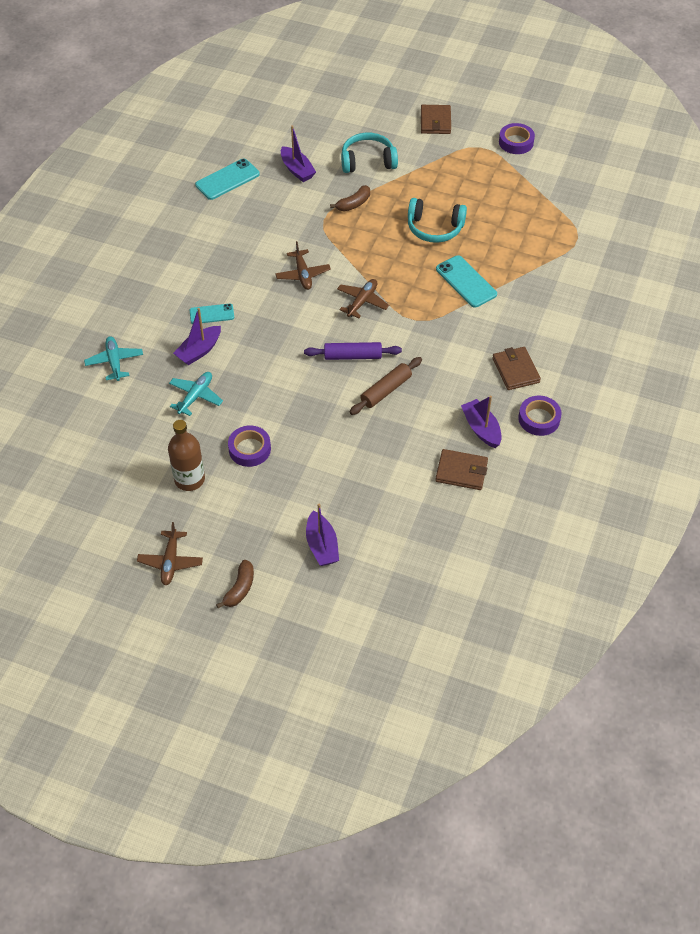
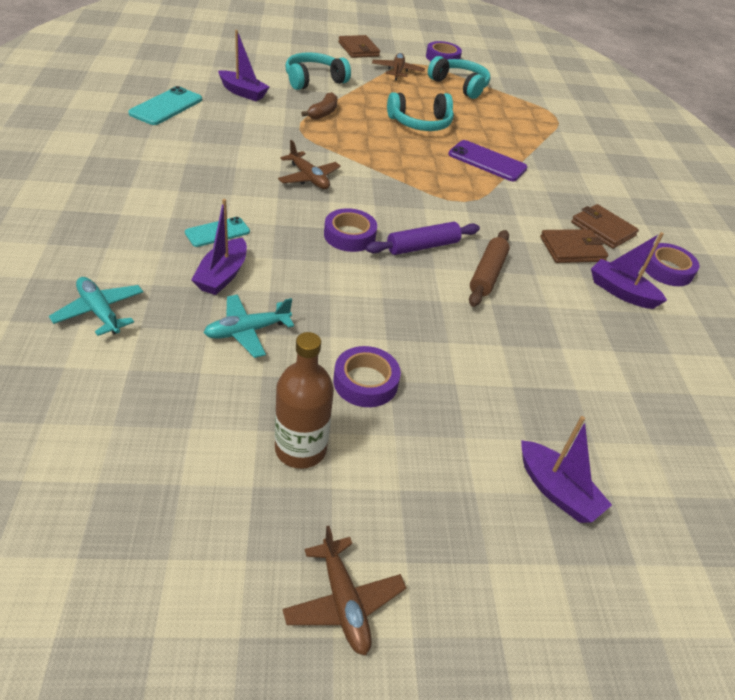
camera: 30 degrees left, 10 degrees down
(195, 396) = (247, 331): turquoise plane -> turquoise plane turned 120 degrees counterclockwise
(240, 589) = (487, 609): brown banana -> none
(303, 335) = (349, 235): none -> purple tape
(362, 302) = (394, 193): brown plane -> brown plane (397, 71)
(461, 471) = (642, 343): brown wallet -> brown wallet (572, 249)
(466, 282) = (487, 161): turquoise phone -> purple phone
(506, 184) = (459, 86): none -> turquoise headphones

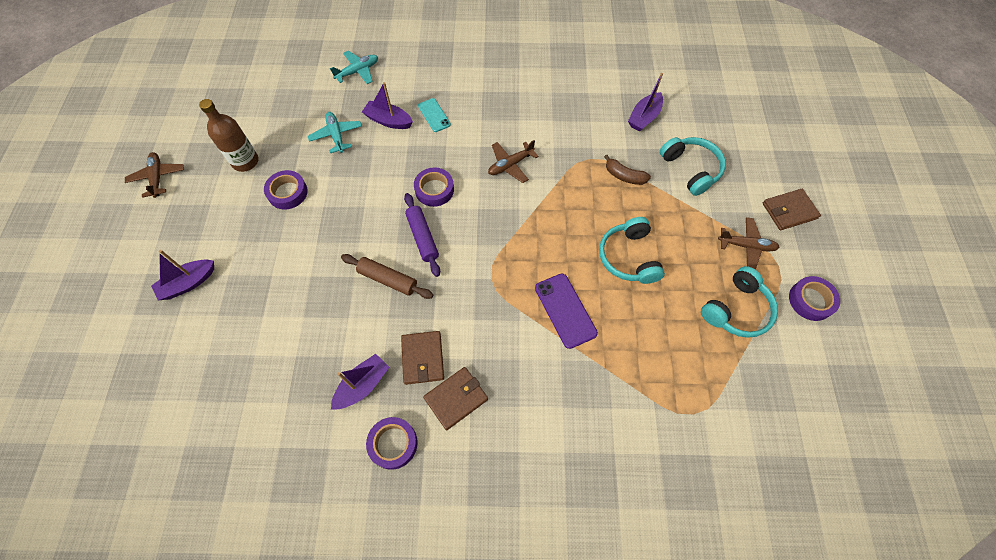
camera: 100 degrees right, 20 degrees up
(166, 106) = (601, 72): turquoise phone -> none
(343, 602) = (157, 178): brown plane -> brown plane turned 90 degrees clockwise
(487, 161) = (565, 310): purple phone -> purple phone turned 60 degrees counterclockwise

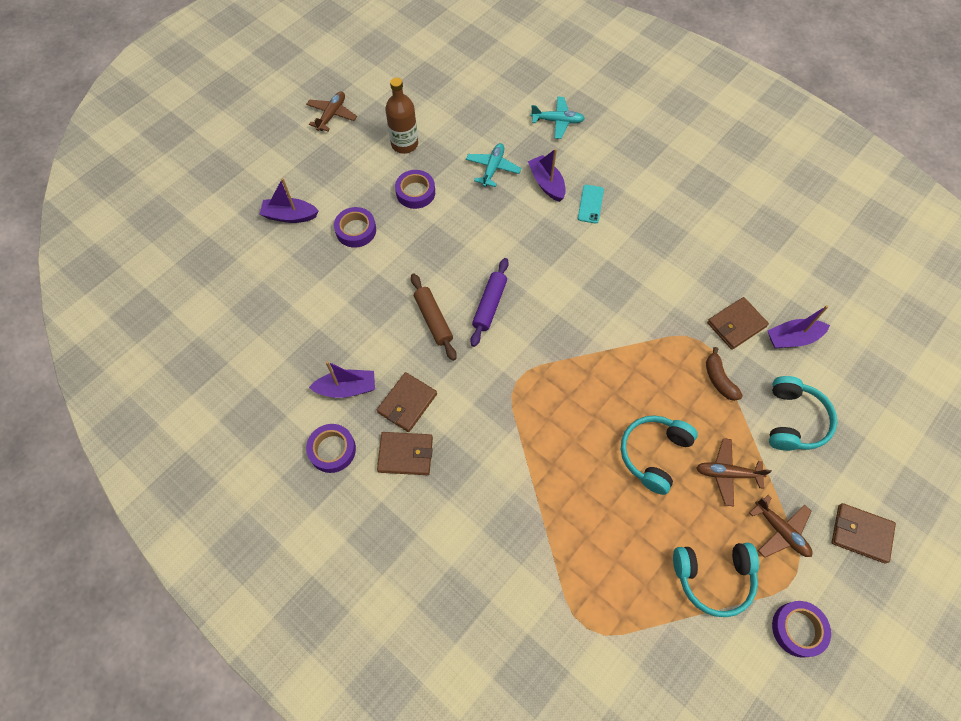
camera: 40 degrees right, 0 degrees up
(434, 190) = (534, 271): purple tape -> purple tape (356, 230)
(510, 165) = (619, 295): brown plane -> brown plane (727, 473)
(565, 310) = (554, 455): purple phone -> none
(603, 132) = (736, 324): none -> brown wallet

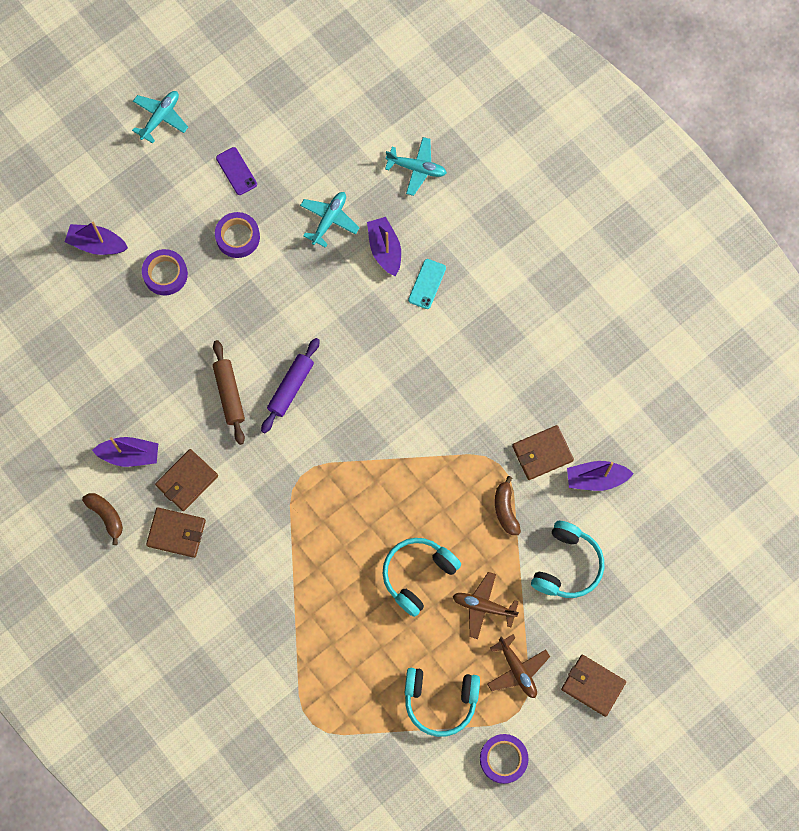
camera: 10 degrees right, 10 degrees up
(332, 115) = (160, 118): brown plane -> turquoise plane
(332, 450) = (106, 516): purple tape -> brown banana
(404, 144) = (236, 171): brown bottle -> purple phone

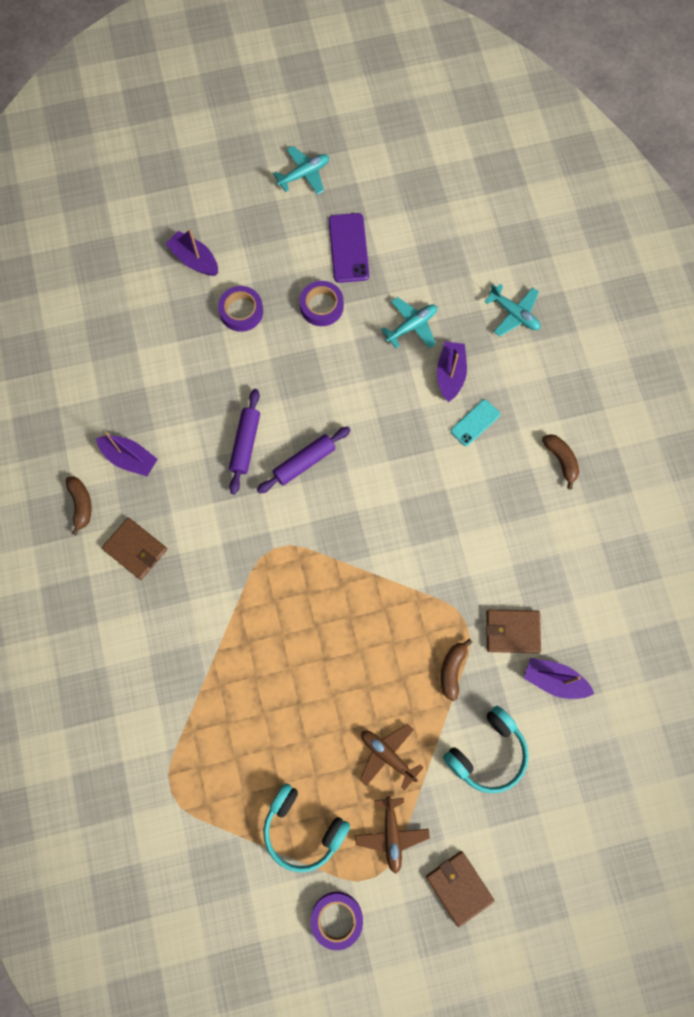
camera: 25 degrees right, 0 degrees up
(187, 481) = (168, 505): brown wallet -> none
(229, 394) = (245, 443): brown rolling pin -> purple rolling pin
(236, 171) = (348, 248): purple phone -> purple phone, size x1.55
(418, 575) = (339, 694): turquoise headphones -> none
(518, 284) = (561, 460): none -> brown banana

